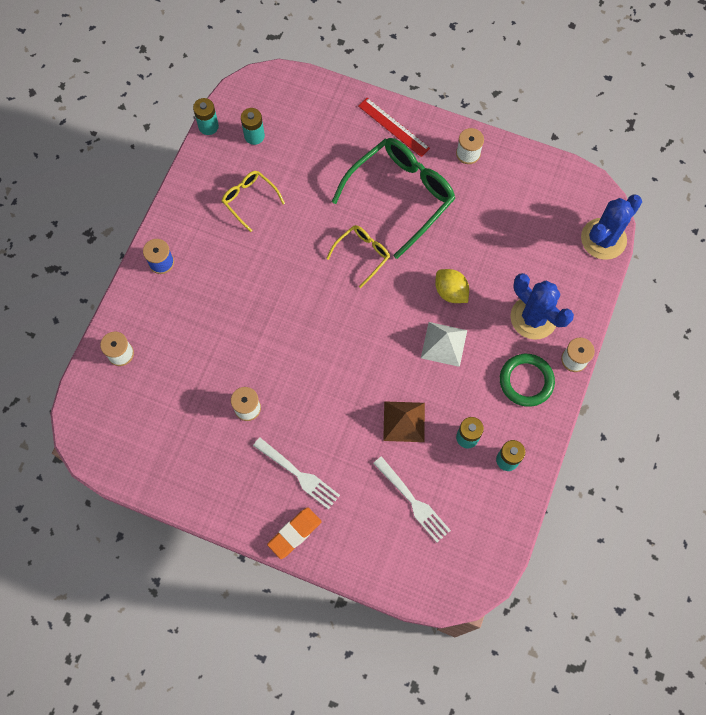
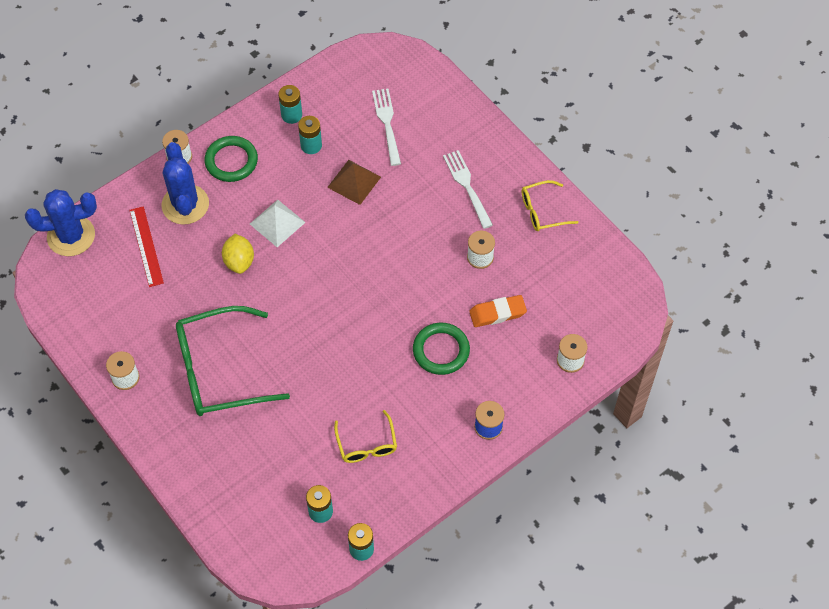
camera: 150 degrees left, 10 degrees down
(234, 304) = (441, 350): none -> green ring
(294, 533) = (496, 148): orange eraser -> orange eraser (497, 313)
(362, 254) = (294, 334): yellow glasses -> yellow glasses (542, 211)
(393, 127) = (175, 444): red ruler -> red ruler (146, 246)

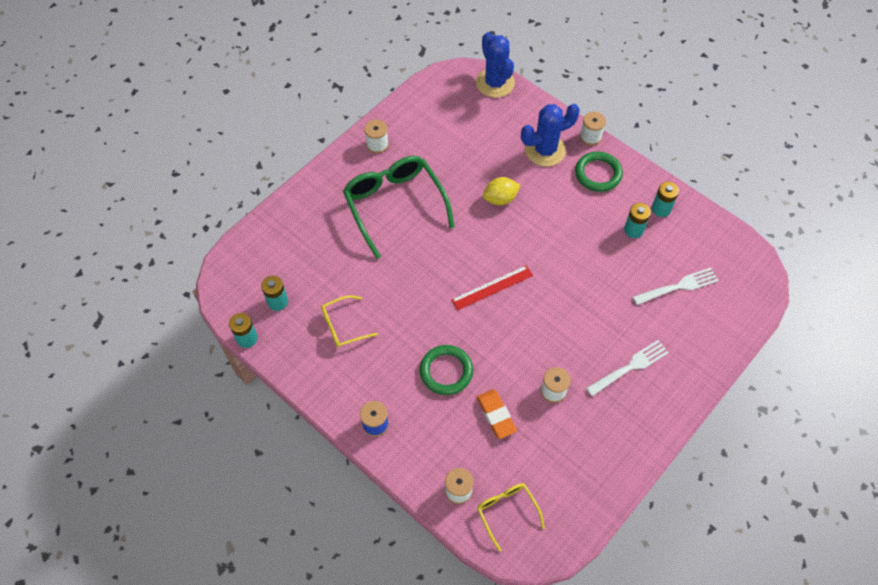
camera: 80 degrees right, 0 degrees up
(146, 246) = (498, 132): red ruler -> red ruler (492, 287)
(277, 223) = (545, 219): white pyramid -> none
(354, 182) = (605, 270): brown pyramid -> none
(542, 211) = (621, 441): yellow glasses -> yellow glasses (507, 512)

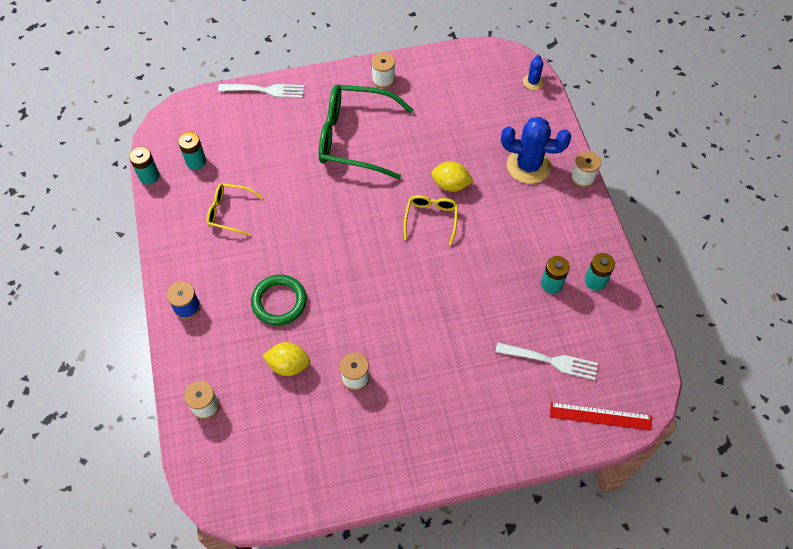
camera: 35 degrees right, 0 degrees up
(394, 205) = (355, 138): green glasses -> green glasses turned 90 degrees counterclockwise
(492, 287) = (378, 256): red ruler -> red ruler (600, 416)
(495, 83) = (533, 82): blue cactus -> blue cactus, size x0.50
(496, 415) = (288, 365): orange eraser -> yellow lemon
(507, 512) = (228, 451): yellow glasses -> yellow glasses (431, 219)
(598, 174) = (561, 214): green ring -> none
(629, 367) = (440, 402): white fork -> white fork (264, 90)

